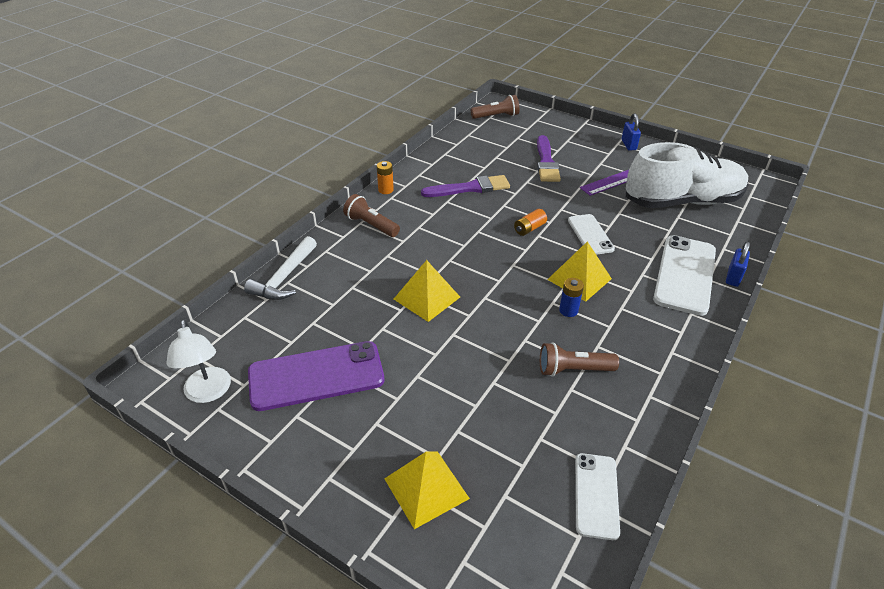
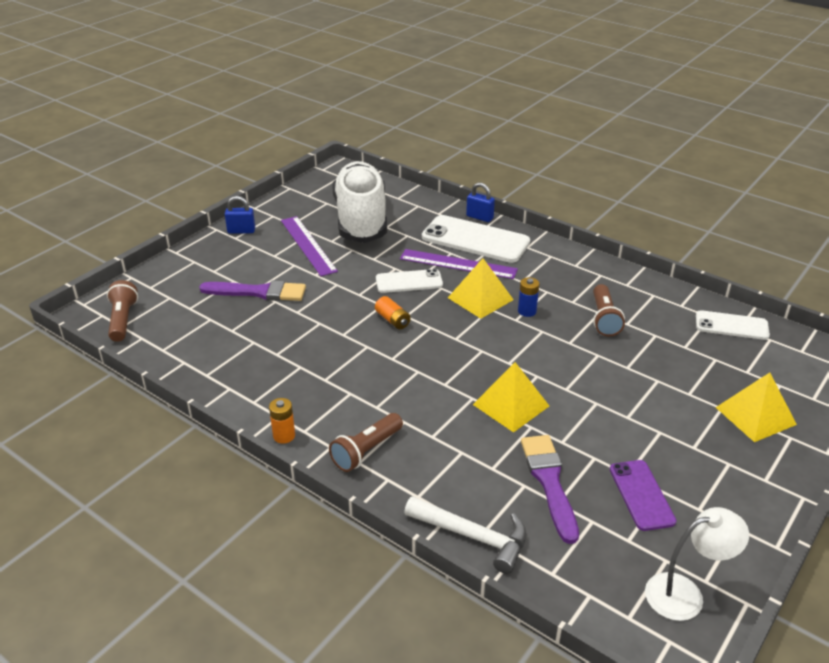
camera: 85 degrees left, 5 degrees down
(316, 376) = (641, 495): purple phone -> purple phone, size x0.59
(470, 188) = (300, 358): purple brush -> purple brush (549, 482)
(633, 263) = (458, 264): none -> purple ruler

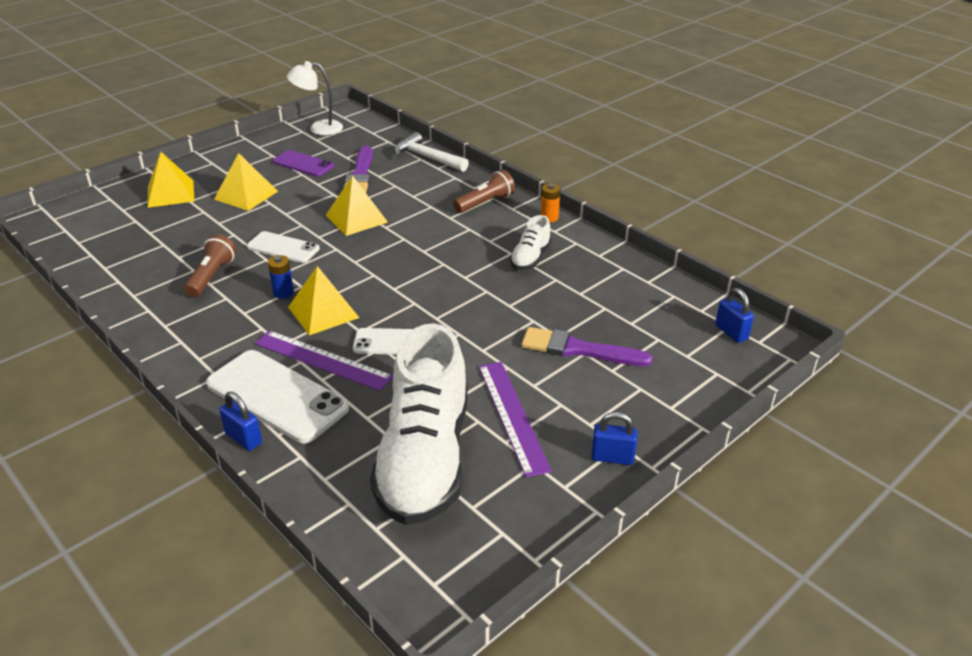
camera: 170 degrees left, 0 degrees up
(123, 320) = (731, 332): brown flashlight -> blue padlock
(303, 375) = (530, 258): none -> white shoe
(392, 320) = (430, 299): orange battery -> none
(641, 495) = (303, 164): purple phone -> purple phone turned 60 degrees counterclockwise
(665, 425) = (246, 195): none -> yellow pyramid
(731, 326) = (96, 256): white phone -> white phone (283, 248)

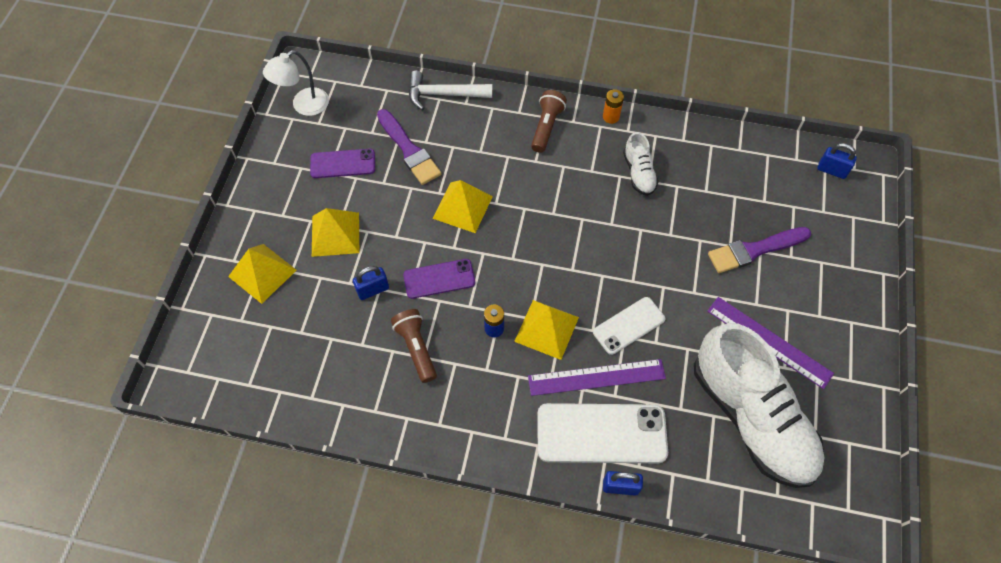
camera: 35 degrees left, 25 degrees up
(283, 248) = (439, 279): white phone -> purple phone
(612, 457) = (856, 336): blue padlock -> blue padlock (373, 290)

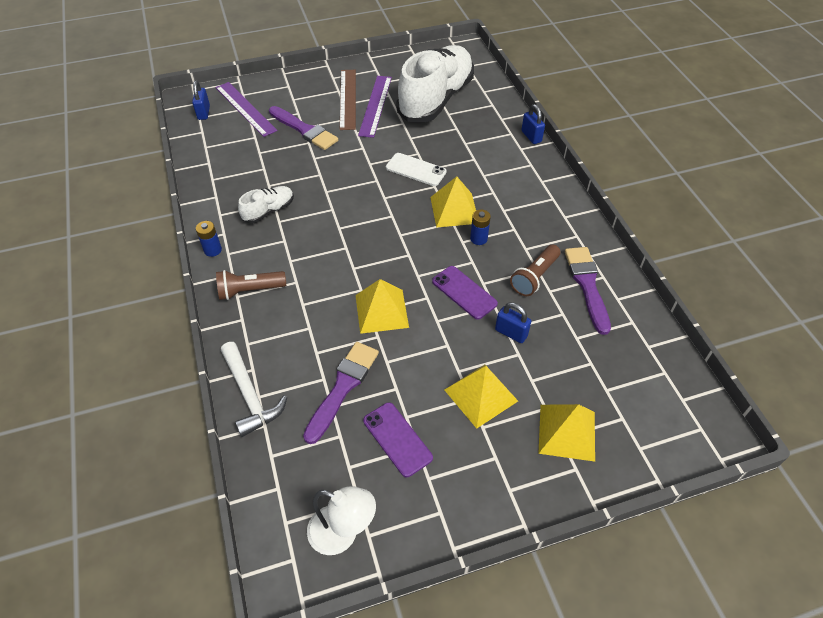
camera: 120 degrees left, 10 degrees down
(375, 388) = (587, 285): none -> purple brush
(596, 377) = (469, 171): purple ruler -> purple ruler (245, 108)
(601, 433) = (505, 156): white phone -> none
(611, 117) = (213, 250): orange battery -> blue battery
(797, 318) = (348, 99): none -> brown ruler

